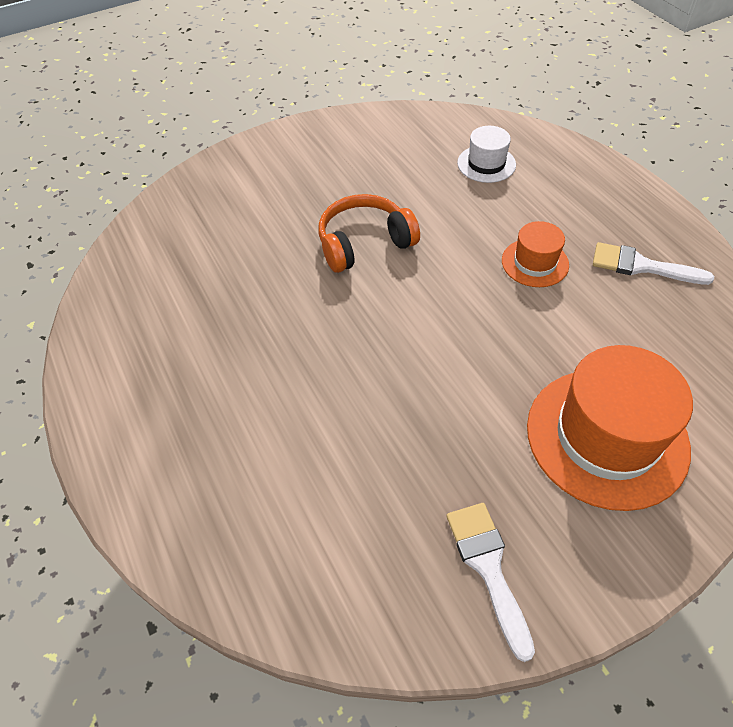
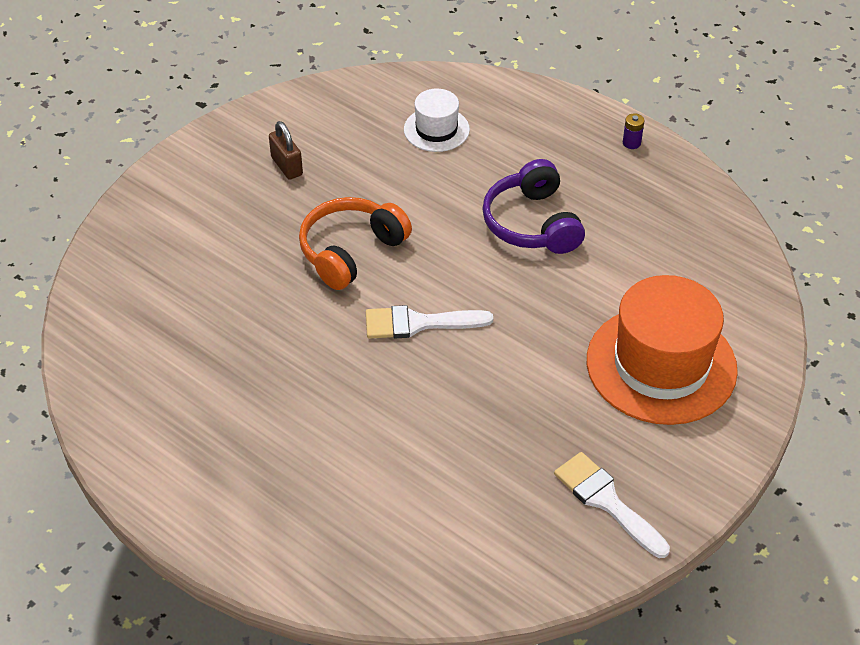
camera: 25 degrees left, 5 degrees down
(349, 163) = (287, 166): none -> brown padlock
(535, 263) = (532, 223): orange hat -> purple headphones
(641, 266) = (633, 198): white brush -> white brush (418, 323)
(659, 217) = (631, 143): none -> purple battery

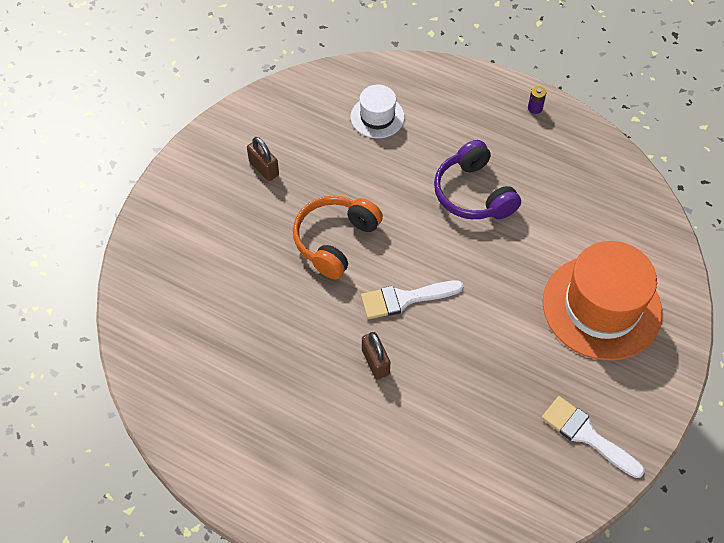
camera: 10 degrees left, 10 degrees up
(365, 385) = (375, 362): none -> brown padlock

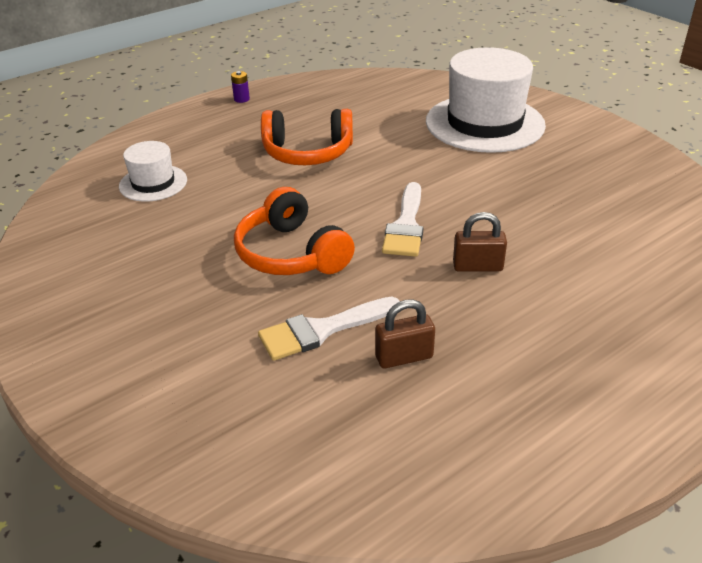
camera: 65 degrees left, 20 degrees down
(264, 168) = (134, 283): brown padlock -> brown padlock (404, 357)
(473, 193) = (307, 153): purple headphones -> orange headphones
(586, 435) = (619, 164): white brush -> white brush (322, 330)
(601, 307) = (484, 123): orange hat -> white hat

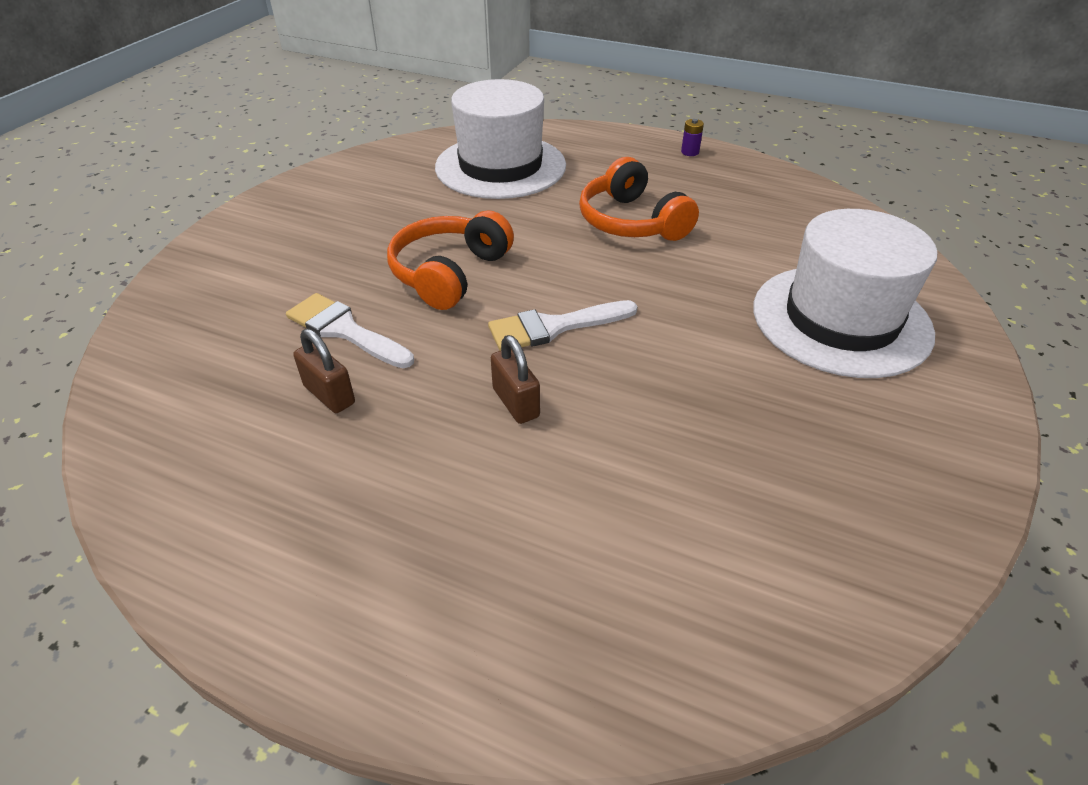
camera: 60 degrees right, 5 degrees up
(153, 183) = (500, 166): white hat -> white hat, size x1.96

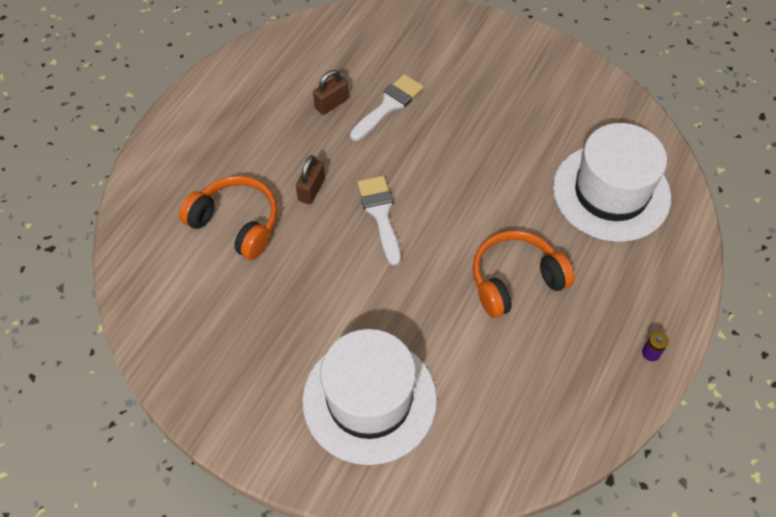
camera: 95 degrees right, 15 degrees up
(449, 273) = (447, 157): orange headphones -> orange headphones (236, 223)
(515, 403) = (311, 189): brown padlock -> brown padlock turned 45 degrees counterclockwise

